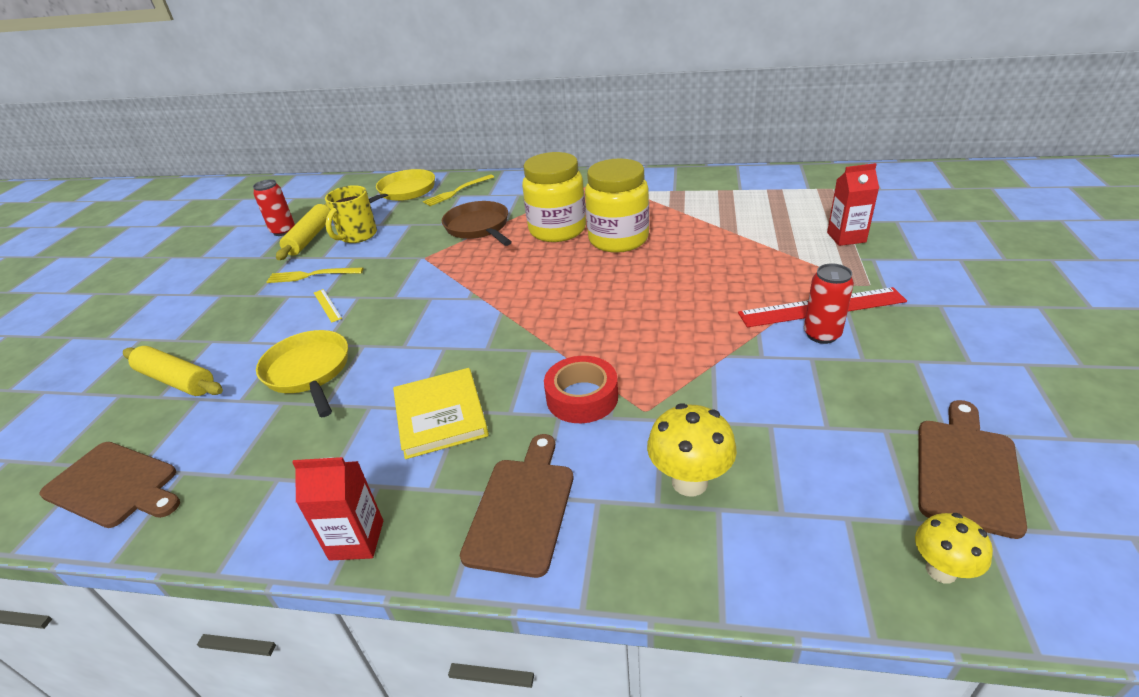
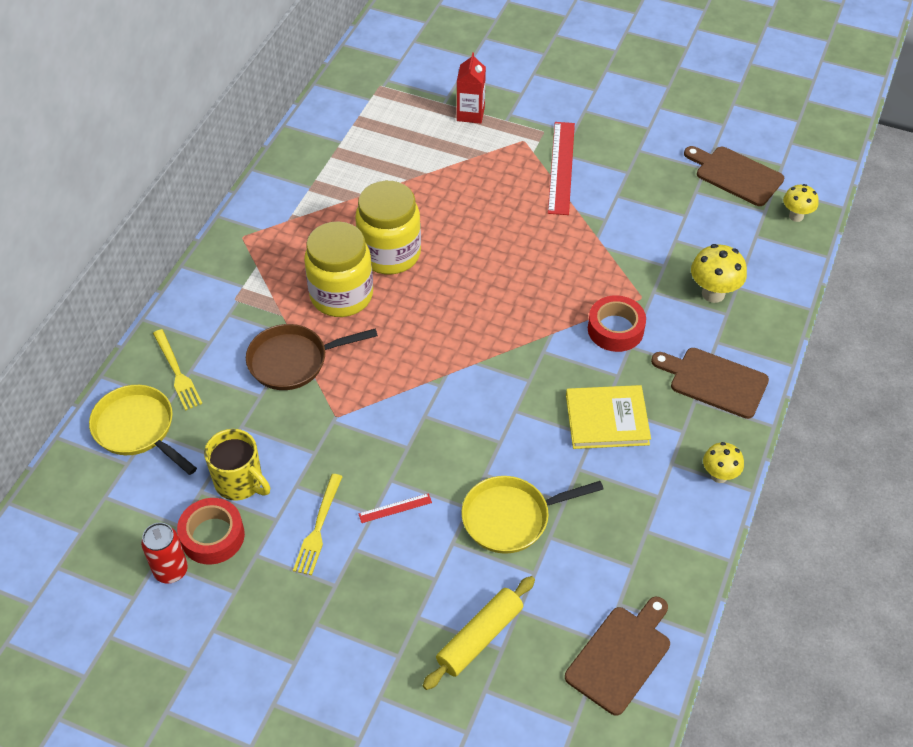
camera: 80 degrees left, 15 degrees up
(310, 238) = (212, 536): yellow rolling pin -> red tape
(327, 305) = (395, 508): yellow ruler -> red ruler
(356, 540) = (719, 475): red carton -> yellow mushroom
(822, 334) = (593, 180): red can -> none

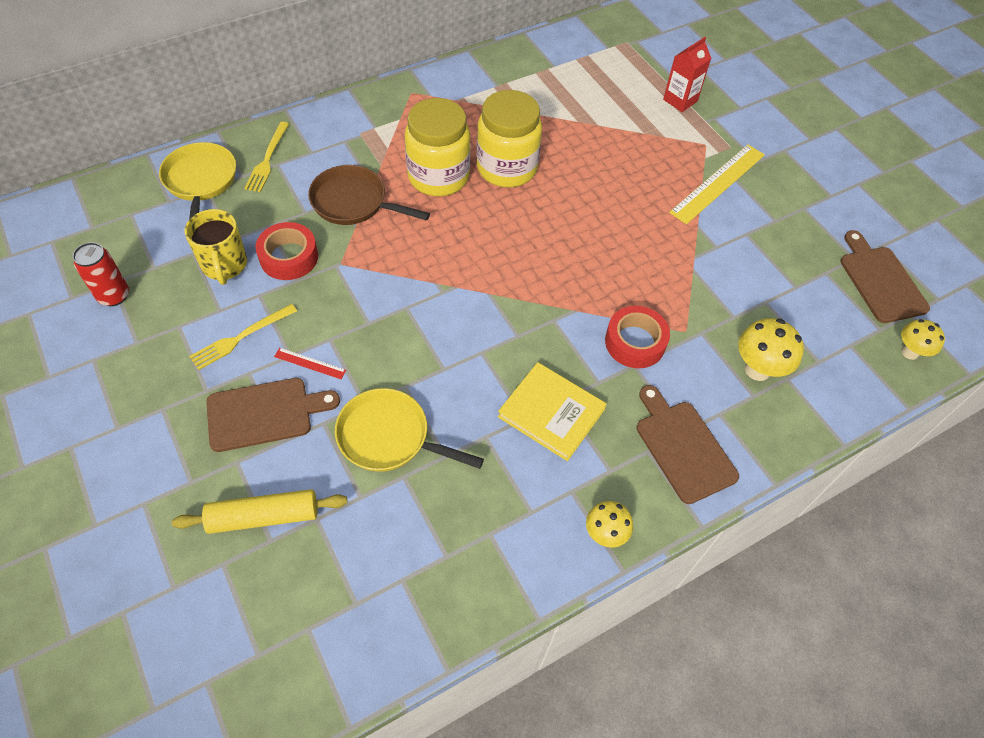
camera: 35 degrees right, 5 degrees up
(212, 536) = (166, 291): red tape -> red tape (289, 257)
(561, 167) = (718, 183): red ruler -> yellow ruler
(620, 656) = (356, 627): brown cutting board -> brown cutting board (264, 413)

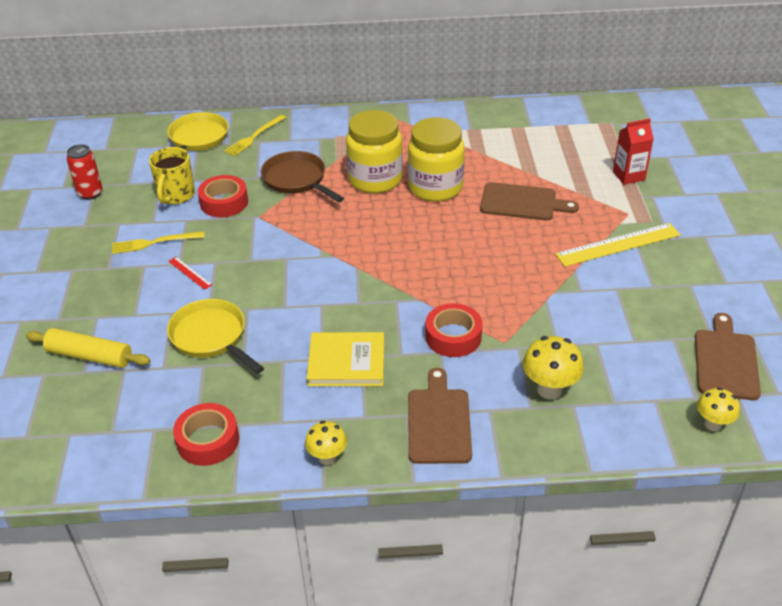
camera: 30 degrees right, 15 degrees down
(264, 413) = (136, 294): brown cutting board -> brown cutting board (522, 202)
(470, 568) = (208, 440): none -> red tape
(551, 413) = (346, 362): yellow book -> yellow book turned 60 degrees counterclockwise

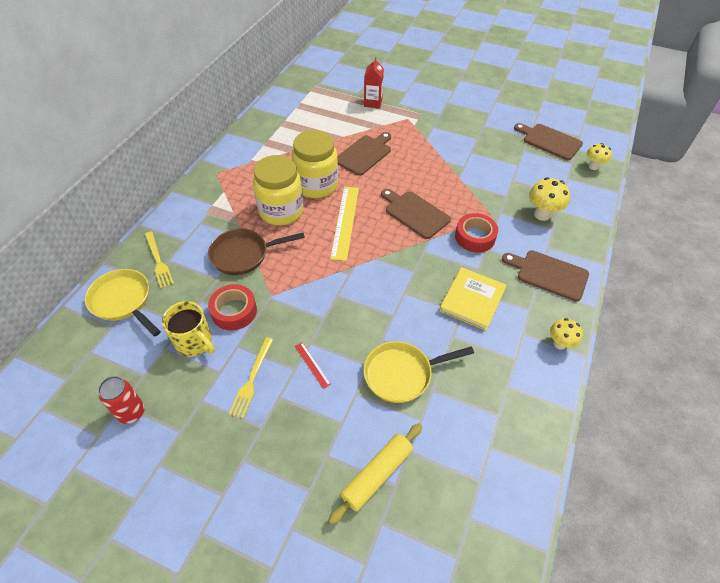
camera: 65 degrees left, 10 degrees up
(190, 273) = (312, 365): red ruler -> red ruler turned 75 degrees clockwise
(208, 440) = (516, 412): red tape -> none
(453, 274) = (415, 213): none -> brown cutting board
(618, 244) = (433, 134): yellow ruler -> yellow ruler (345, 222)

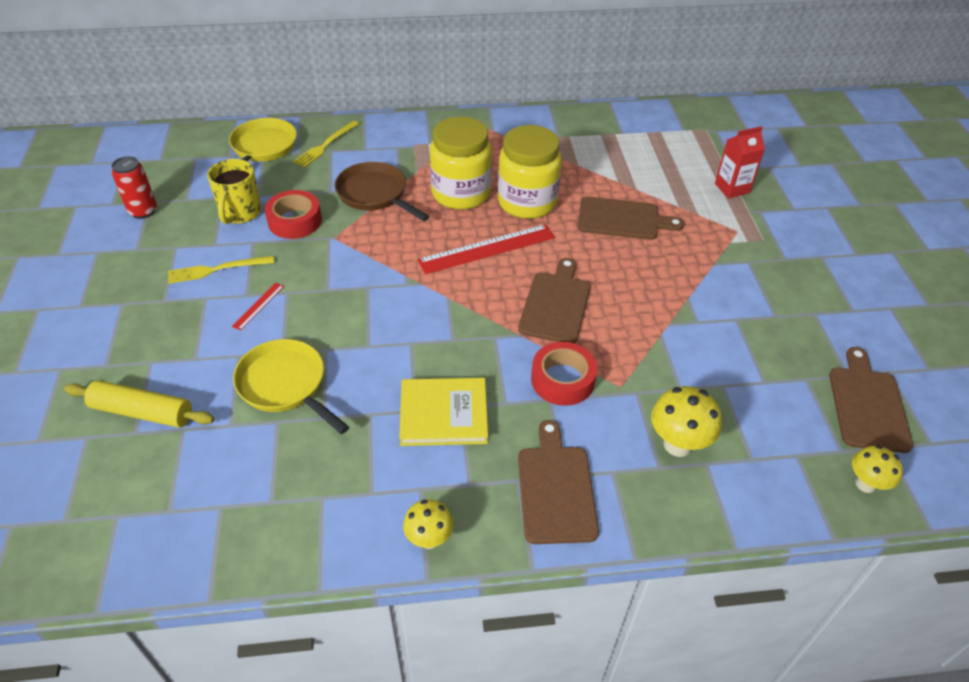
camera: 60 degrees right, 5 degrees down
(345, 222) = (487, 249): yellow ruler -> red ruler

